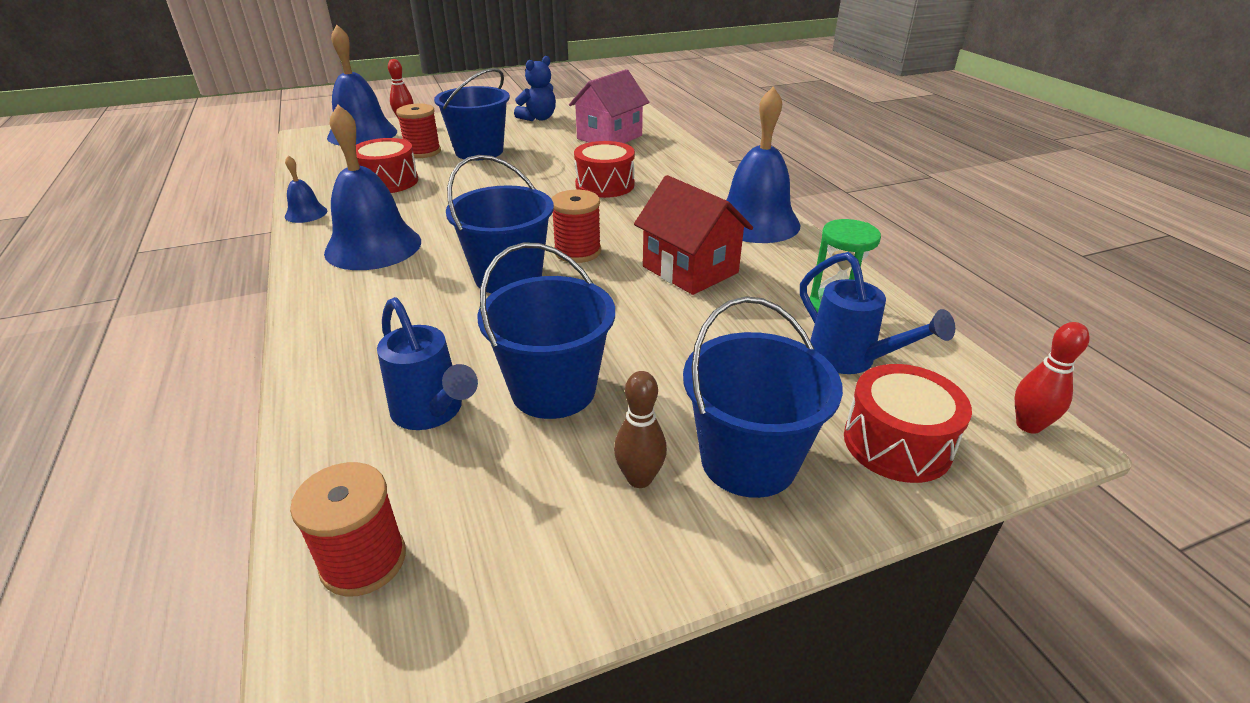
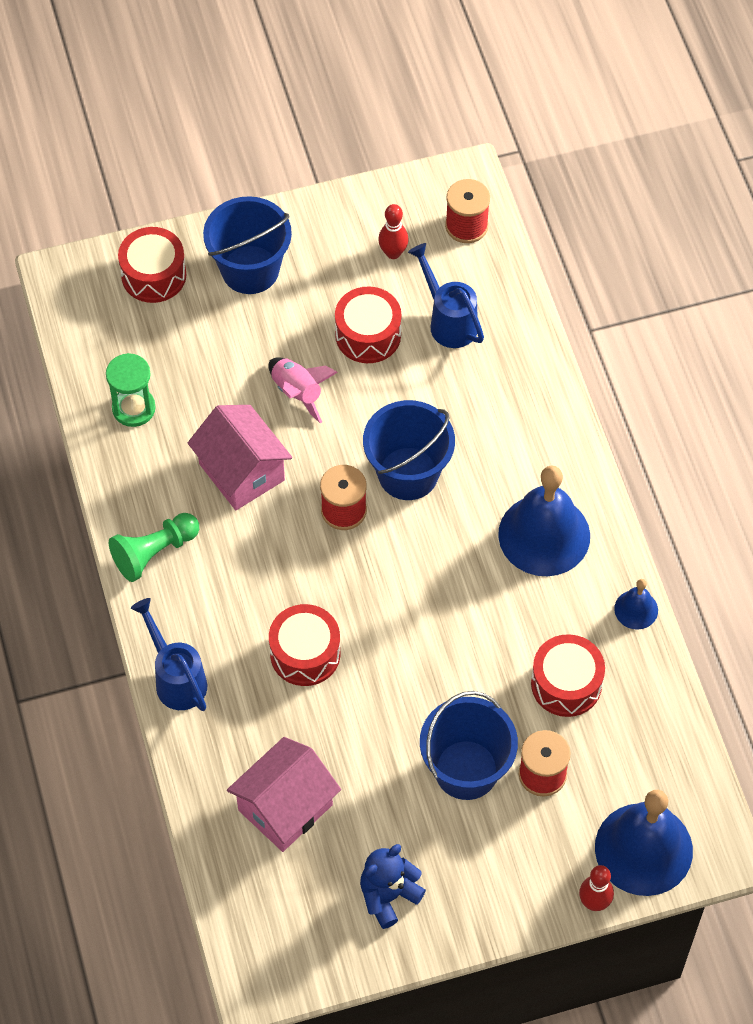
camera: 175 degrees left, 25 degrees up
(553, 390) = (368, 335): blue bucket -> red drum
(639, 478) = (317, 262): brown bowling pin -> none
(642, 330) = (297, 392): none -> pink rocket
(690, 269) = (242, 472): red house -> pink house
(755, 222) = (154, 552): blue bell -> green pawn
(851, 360) = (148, 347): blue watering can -> blue watering can (176, 678)
(1028, 425) = (62, 282): red bowling pin -> red bowling pin (393, 253)

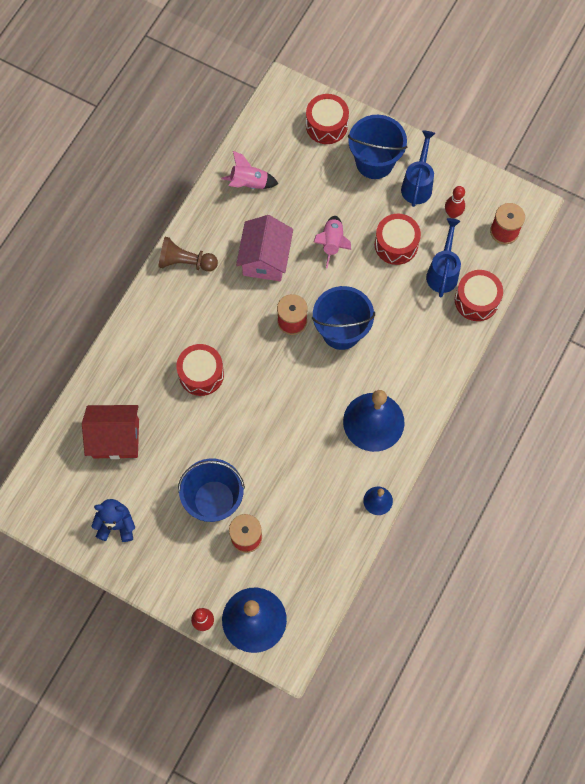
camera: 45 degrees right, 10 degrees up
(133, 408) = (249, 183): green hourglass -> pink rocket
(154, 552) = (185, 262): green pawn -> brown pawn
(176, 678) = (133, 331): blue watering can -> blue watering can (417, 184)
(285, 807) = (116, 438): pink house -> red house
(566, 684) = (304, 504): red drum -> red drum (476, 300)

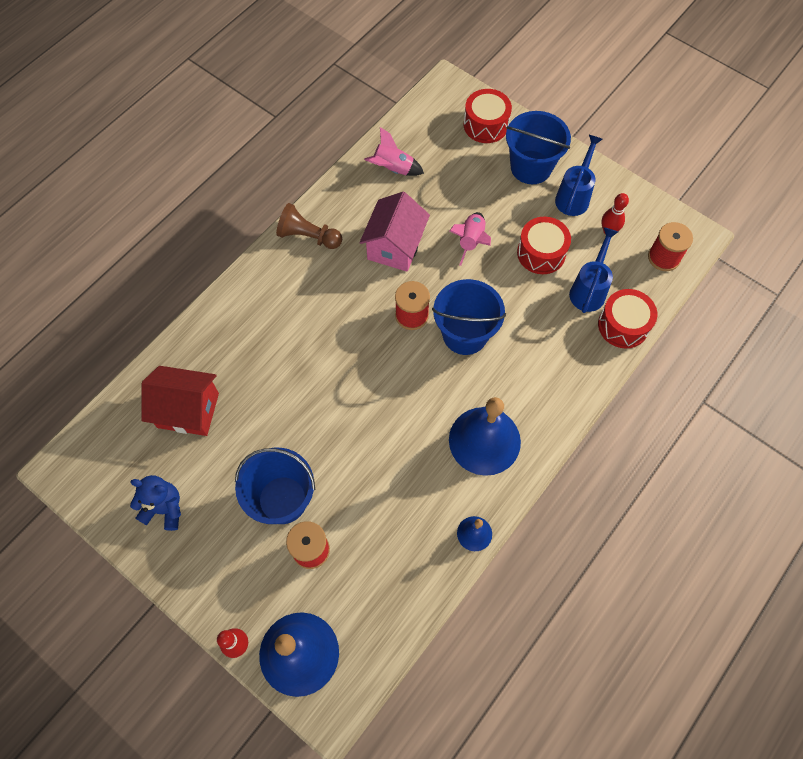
camera: 10 degrees right, 5 degrees down
(201, 374) = (299, 355): red drum -> none

